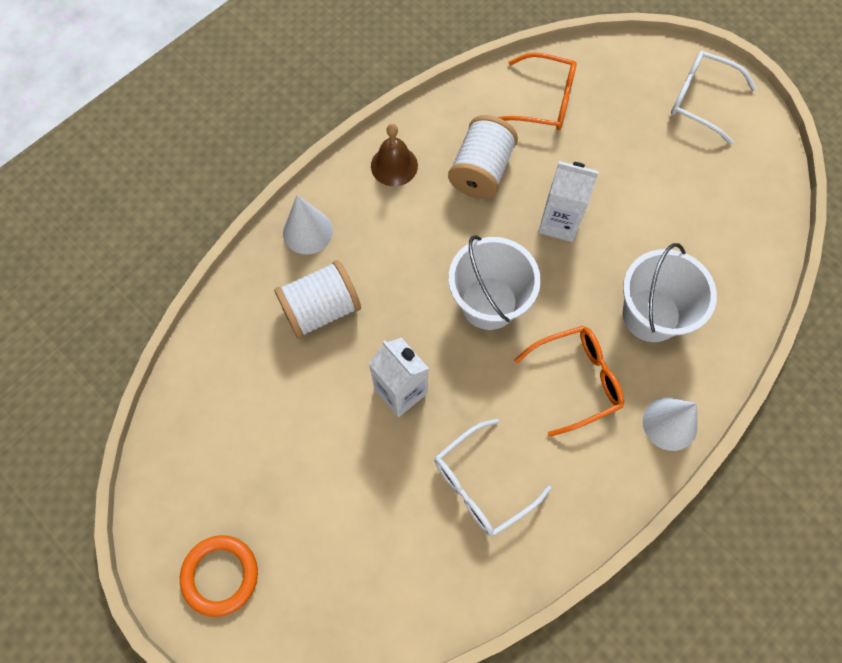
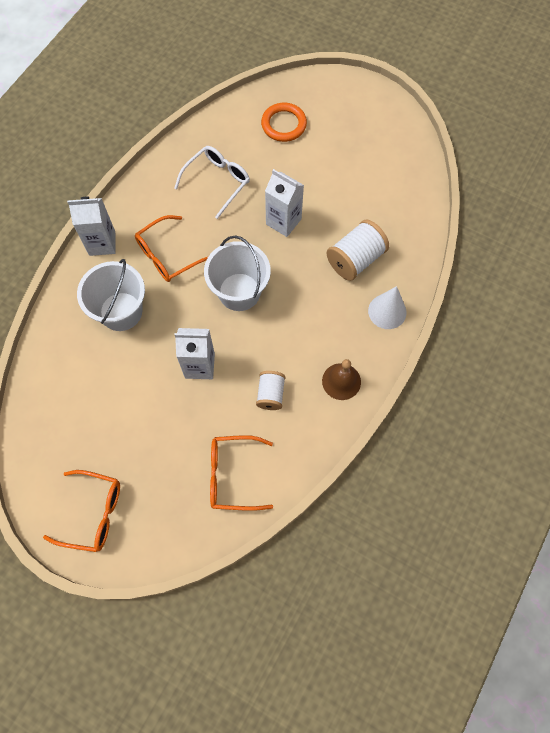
camera: 165 degrees right, 0 degrees up
(220, 575) = (354, 105): orange ring -> orange ring (284, 124)
(481, 171) = (270, 394): white spool -> white spool, size x0.62
(670, 423) = (102, 243): white cone -> white carton
(701, 100) = (93, 513): white glasses -> orange glasses

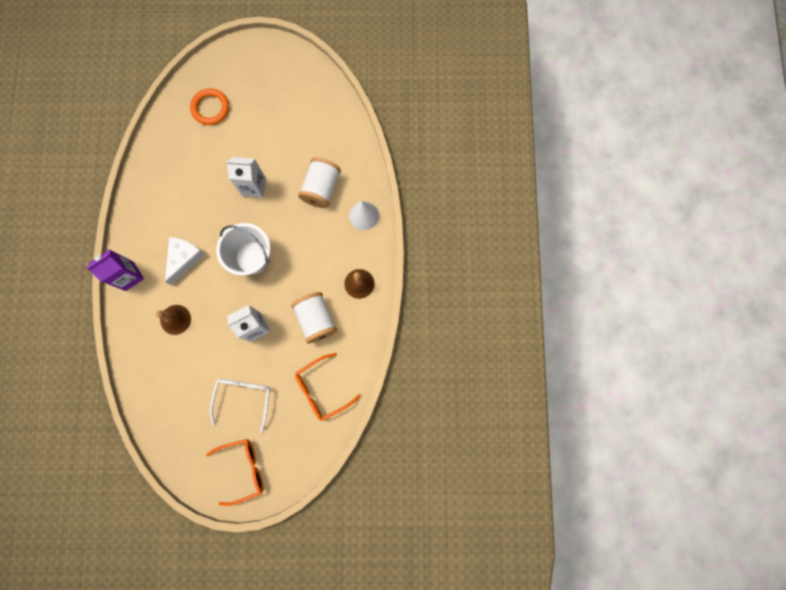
camera: 30 degrees left, 10 degrees up
(102, 243) = (129, 276): white carton -> purple carton
(121, 311) = (175, 319): white bucket -> brown bell
(168, 255) = (184, 259): orange glasses -> white cheese
(217, 182) = (187, 181): white glasses -> white glasses (243, 398)
(270, 394) = (316, 320): white spool -> white spool, size x1.61

